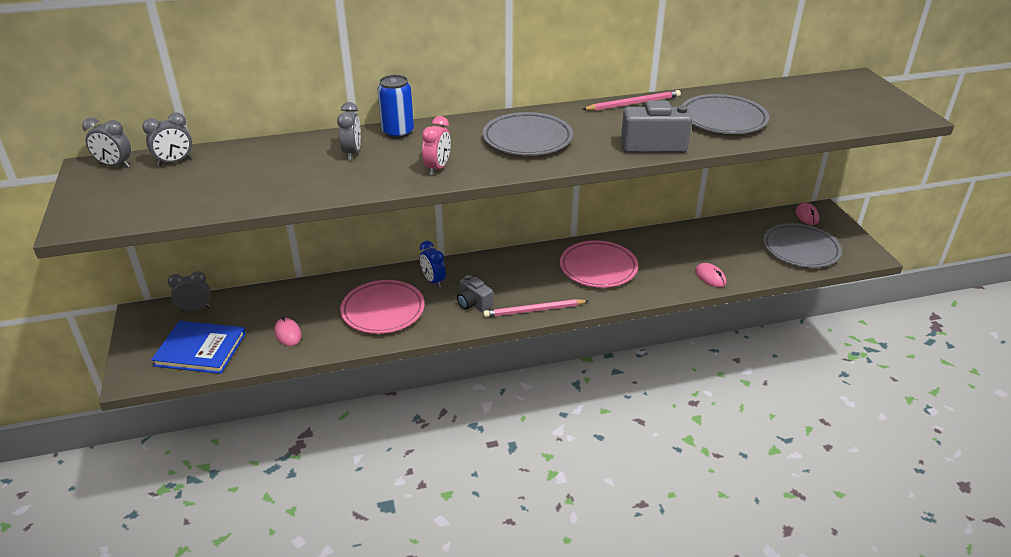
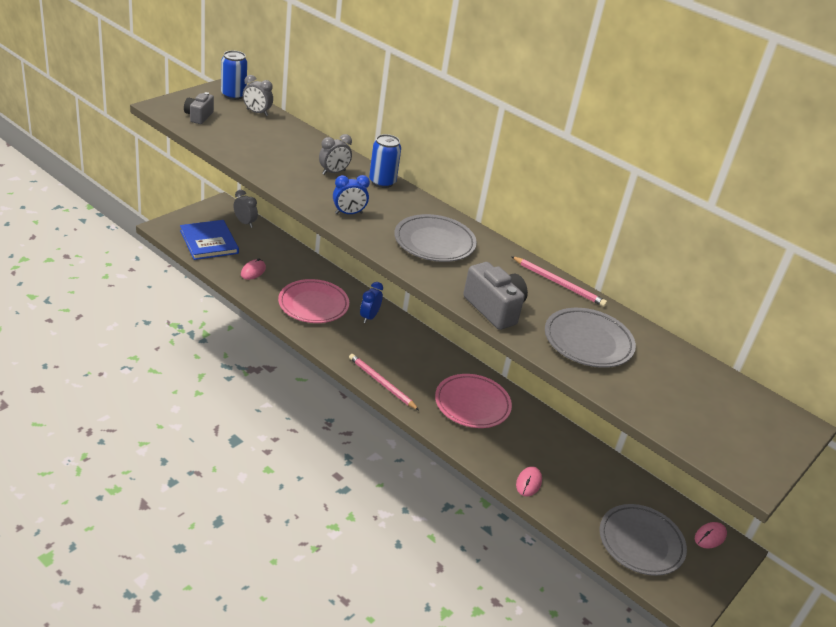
camera: 50 degrees right, 0 degrees up
(115, 165) = (233, 95): grey clock -> blue can
(437, 168) = (349, 213): pink clock -> blue clock
(473, 303) = (361, 347): grey camera -> grey camera (198, 116)

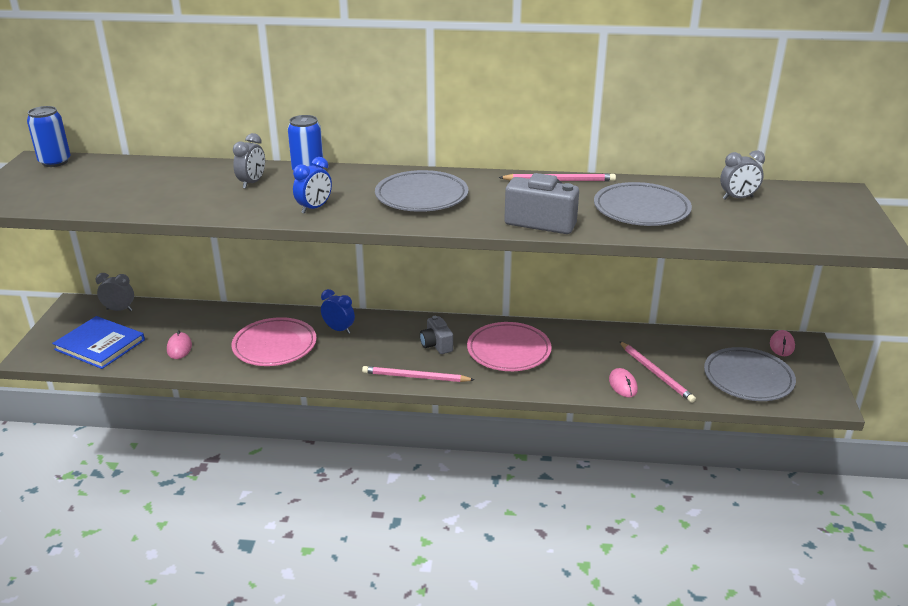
camera: 30 degrees left, 5 degrees down
(198, 116) = (42, 193): grey camera -> grey camera (436, 345)
(257, 112) = (102, 166): grey clock -> grey clock (738, 198)
(369, 317) = (339, 329): blue clock -> blue clock turned 135 degrees clockwise
(567, 491) = (656, 373): none -> pink pencil

